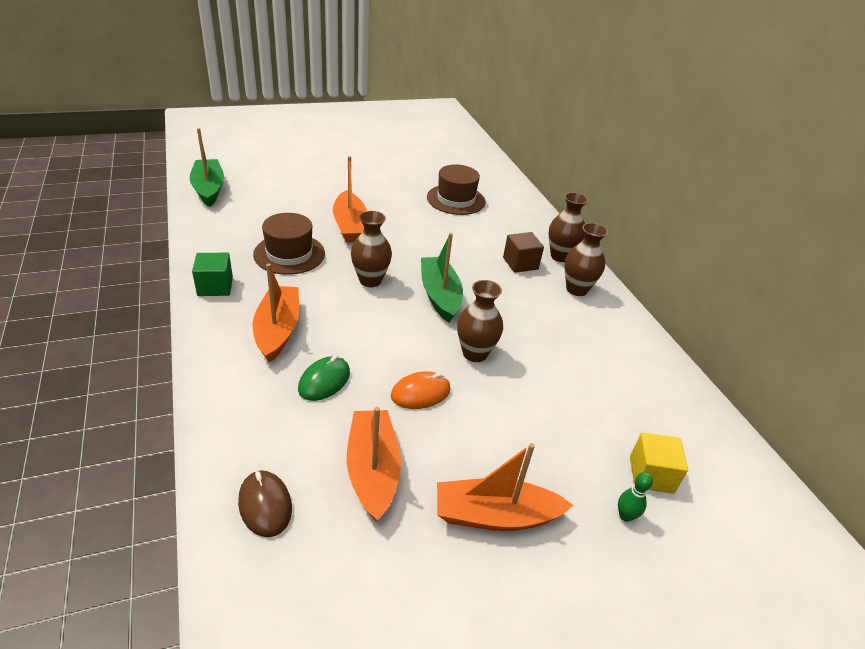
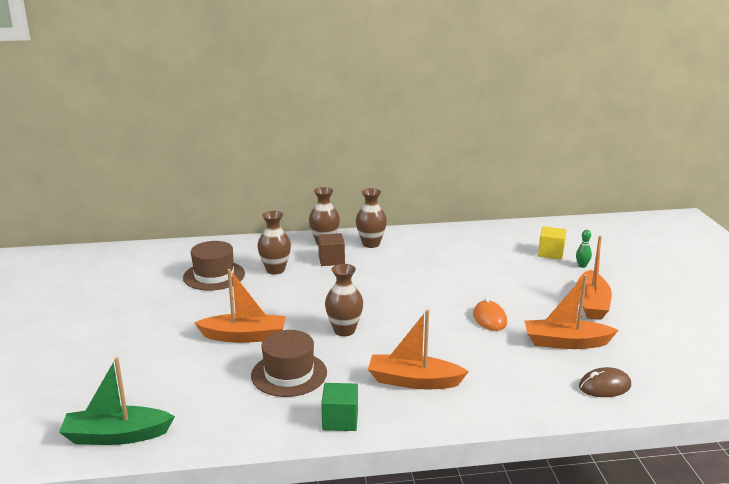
camera: 75 degrees left, 15 degrees down
(324, 381) = (479, 359): green mouse -> none
(440, 295) = (371, 299): green boat -> none
(475, 353) = (445, 293): brown vase -> brown vase (275, 270)

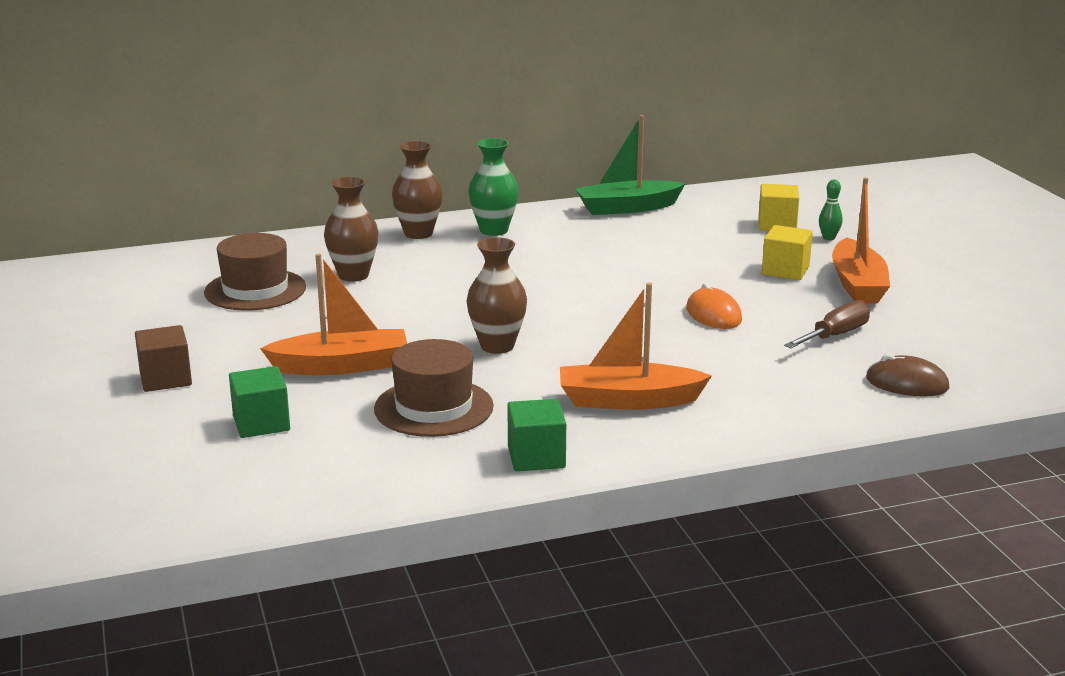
camera: 10 degrees left, 0 degrees up
(116, 436) = (194, 507): green boat -> green boat (627, 208)
(180, 375) = (261, 423): none -> green cube
(331, 260) = (439, 256): brown cube -> brown cube (165, 379)
(371, 244) = (494, 230): brown vase -> green vase
(546, 288) = (785, 270): none -> yellow cube
(566, 342) = (835, 335): orange boat -> brown screwdriver
(604, 386) = (907, 383): brown mouse -> brown mouse turned 45 degrees clockwise

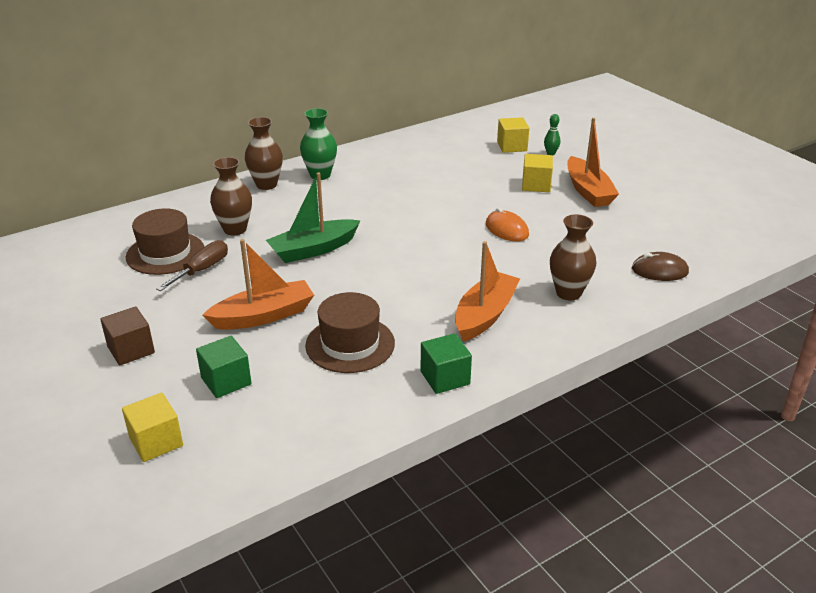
camera: 15 degrees left, 10 degrees up
(149, 469) = (156, 442): none -> yellow cube
(497, 346) = (370, 280): brown vase -> brown vase (568, 293)
(627, 208) = (405, 144): green boat -> green boat (313, 249)
(628, 400) = (485, 315): orange boat -> orange boat turned 135 degrees clockwise
(835, 335) = (595, 236): brown screwdriver -> brown screwdriver (202, 270)

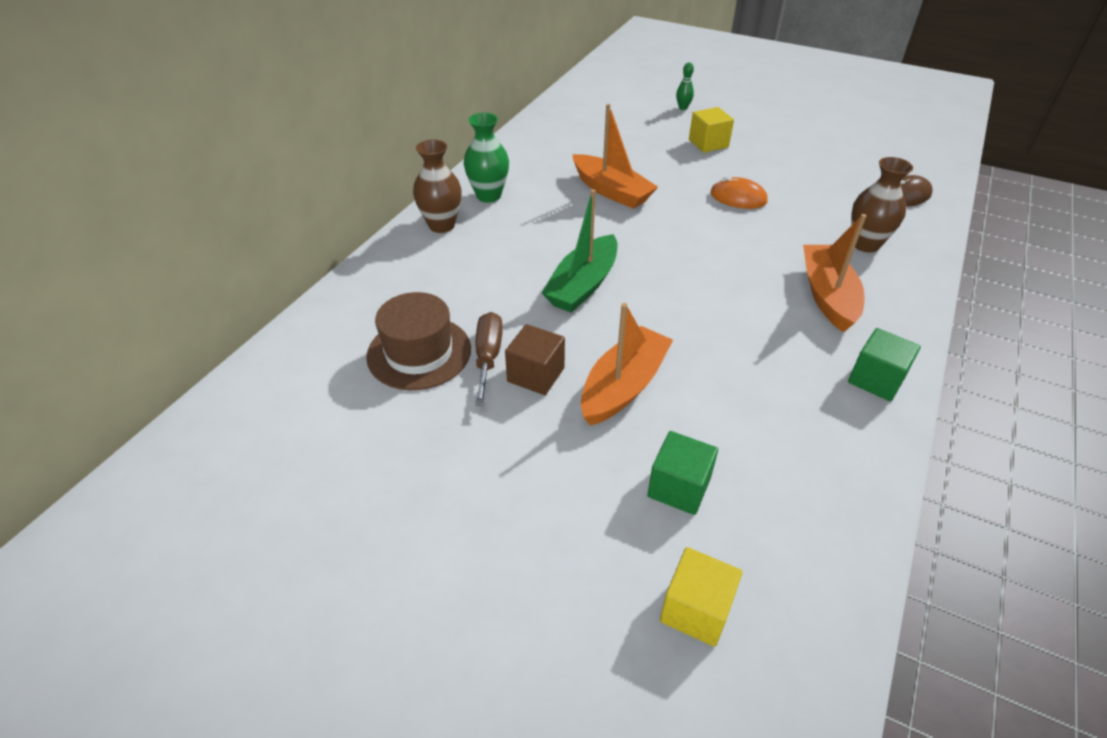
camera: 30 degrees left, 10 degrees up
(131, 350) = (523, 500): brown cube -> brown cube (536, 375)
(235, 229) = (468, 292): brown vase -> none
(350, 344) = (749, 381): brown hat -> none
(512, 146) = (640, 110): yellow cube -> none
(588, 191) = (758, 136): orange boat -> orange boat (611, 191)

